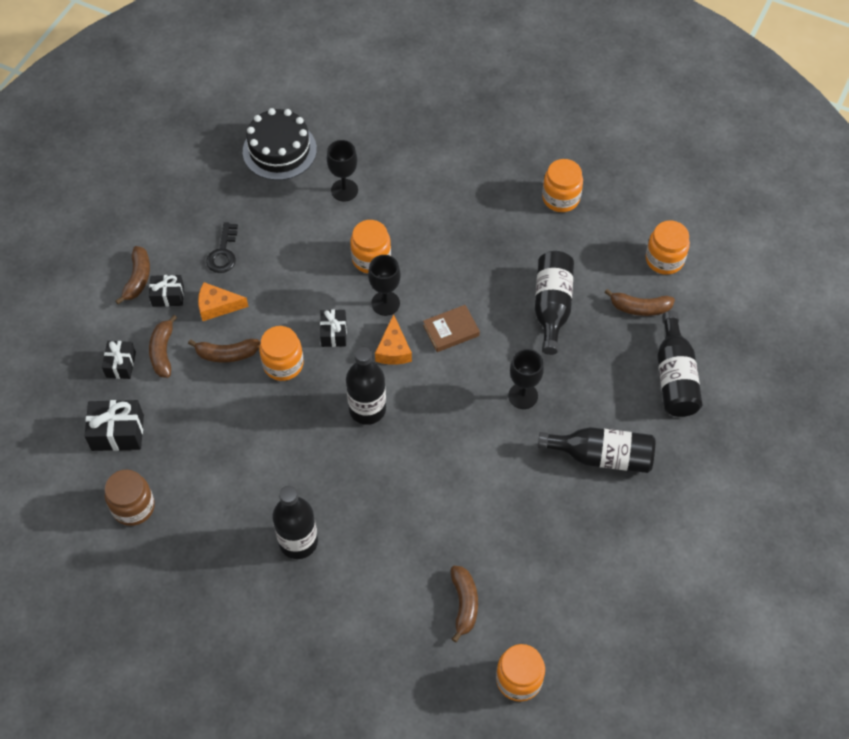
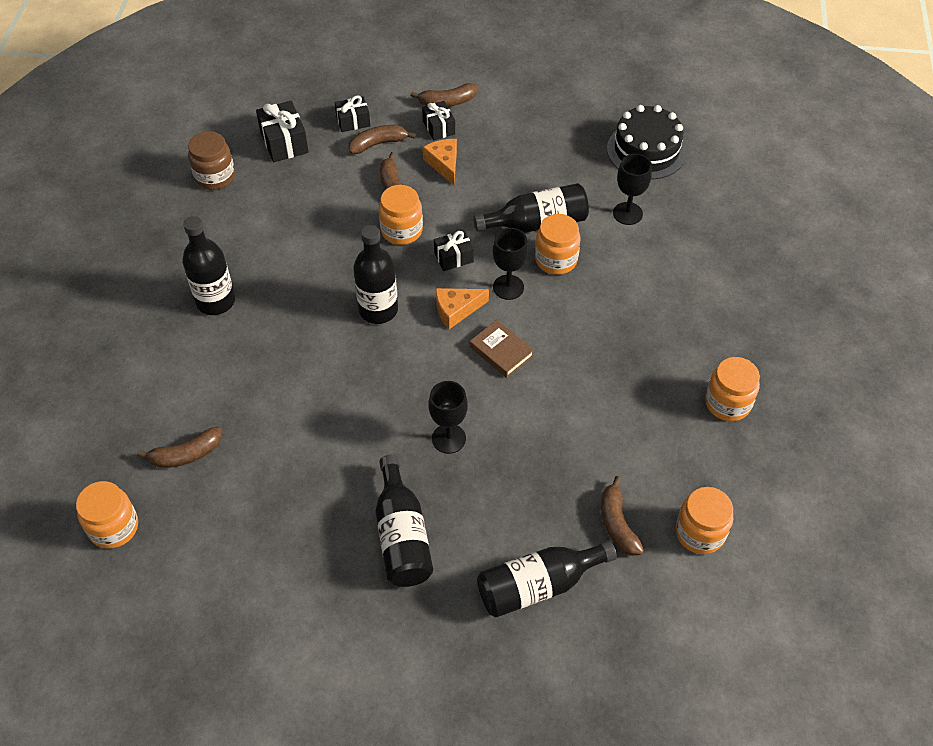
camera: 70 degrees right, 5 degrees down
(223, 253) = (504, 149): black key -> none
(552, 306) = (575, 434): black bottle -> black bottle (537, 223)

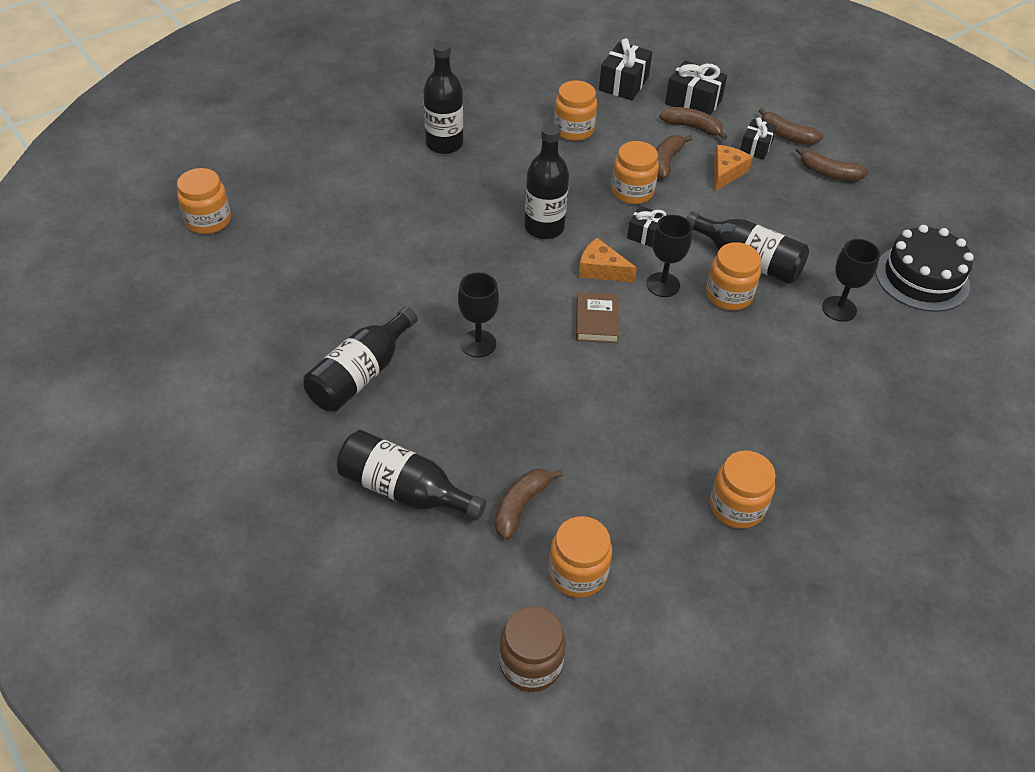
camera: 45 degrees right, 5 degrees down
(186, 455) = (303, 215): brown banana -> brown banana (828, 173)
(215, 177) = (547, 73): brown jar -> brown jar (530, 664)
(297, 211) = (573, 130): none -> orange jar
(353, 121) = (693, 102): black gift -> black gift, size x1.53

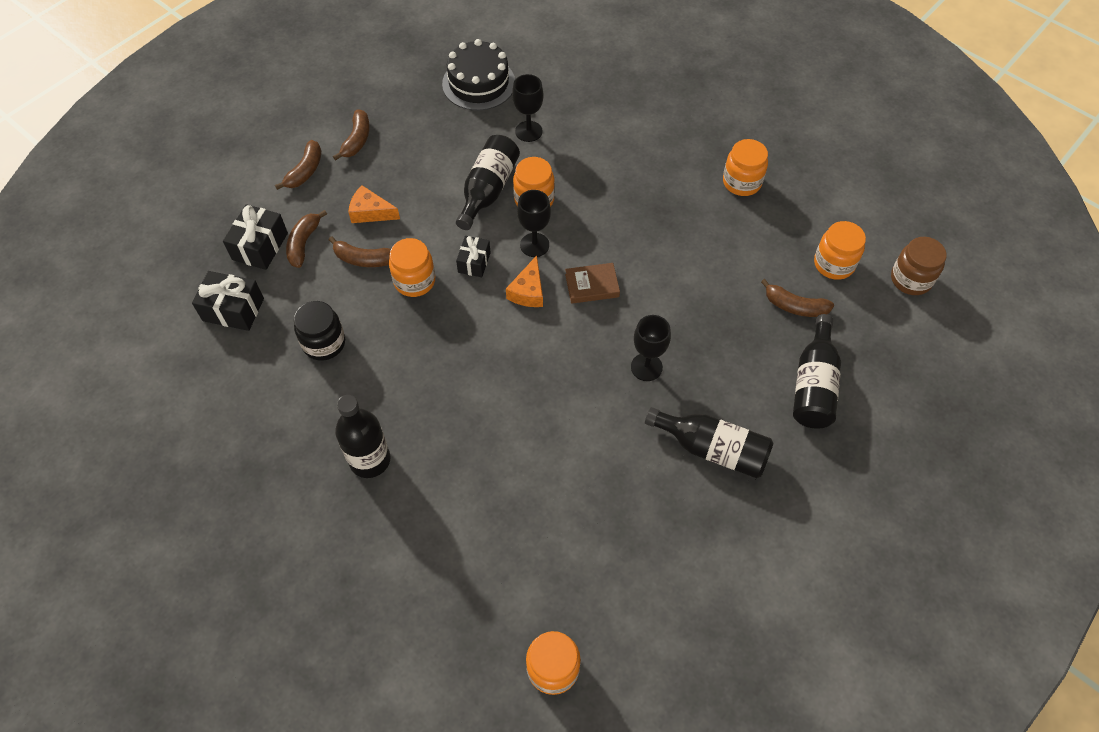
camera: 100 degrees left, 10 degrees up
(544, 227) = (483, 343): black bottle -> none
(573, 130) = (324, 343): orange jar -> black jar
(755, 147) = (327, 193): black gift -> none

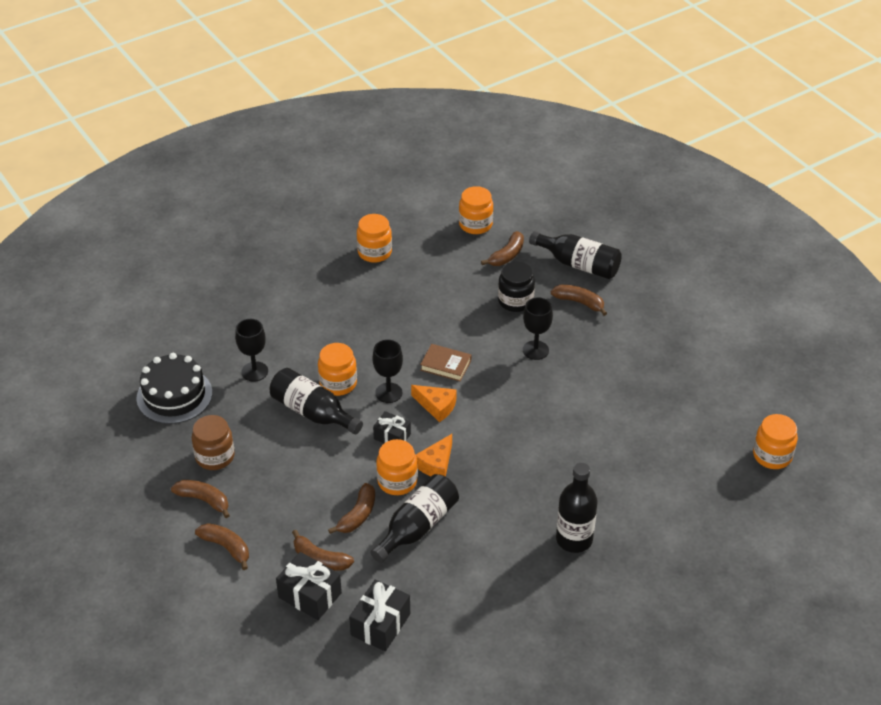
camera: 75 degrees left, 15 degrees down
(324, 343) = (443, 557): black jar -> black jar (515, 301)
(370, 212) = (303, 502): orange cheese -> orange cheese (436, 464)
(592, 286) = (445, 365): brown book -> brown book turned 75 degrees counterclockwise
(712, 449) = (617, 331): black bottle -> black bottle (417, 527)
(745, 398) = (579, 302): none -> brown banana
(911, 279) = (504, 190): brown jar -> brown jar (215, 457)

